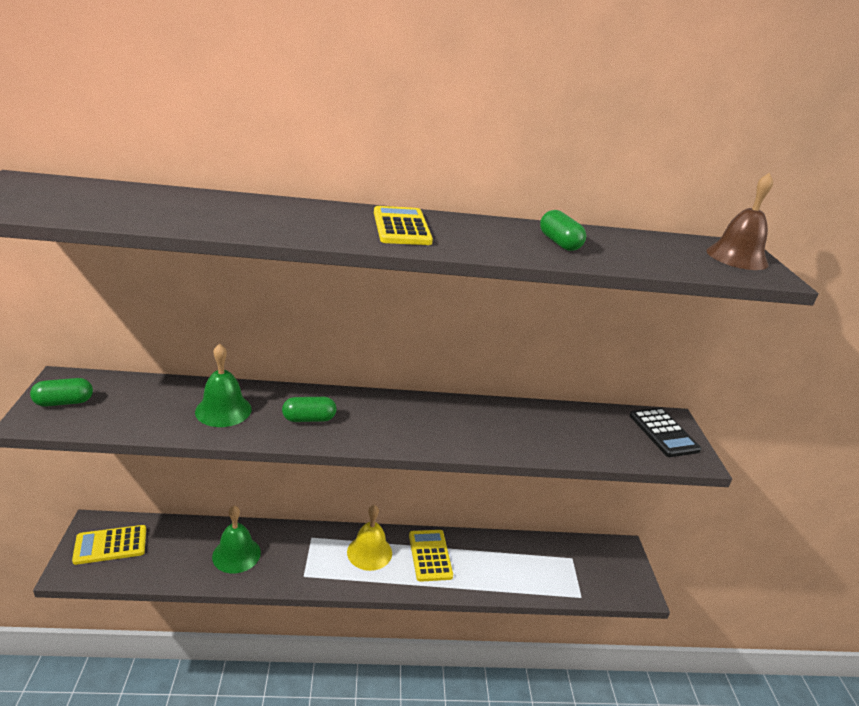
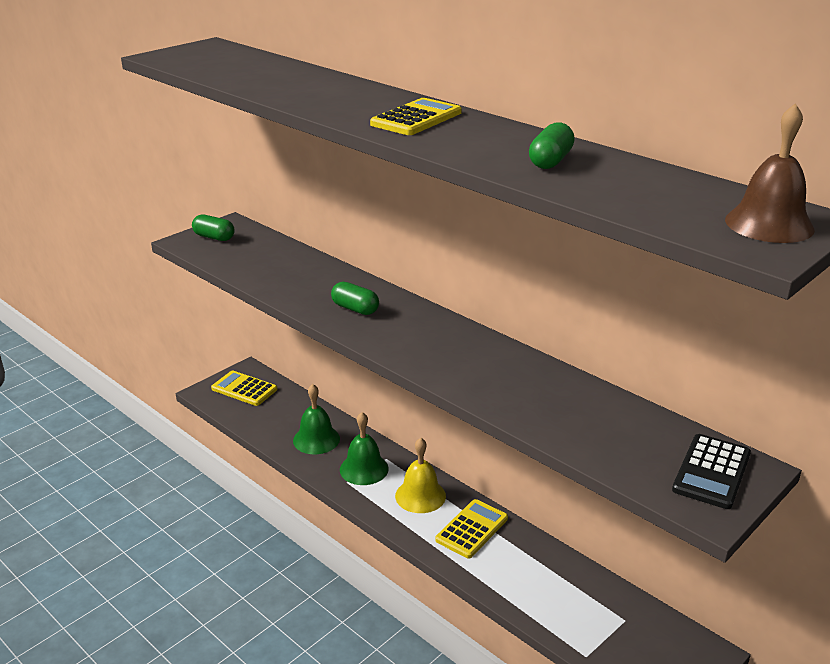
camera: 50 degrees right, 0 degrees up
(223, 410) = (303, 279): green bell -> green bell (364, 469)

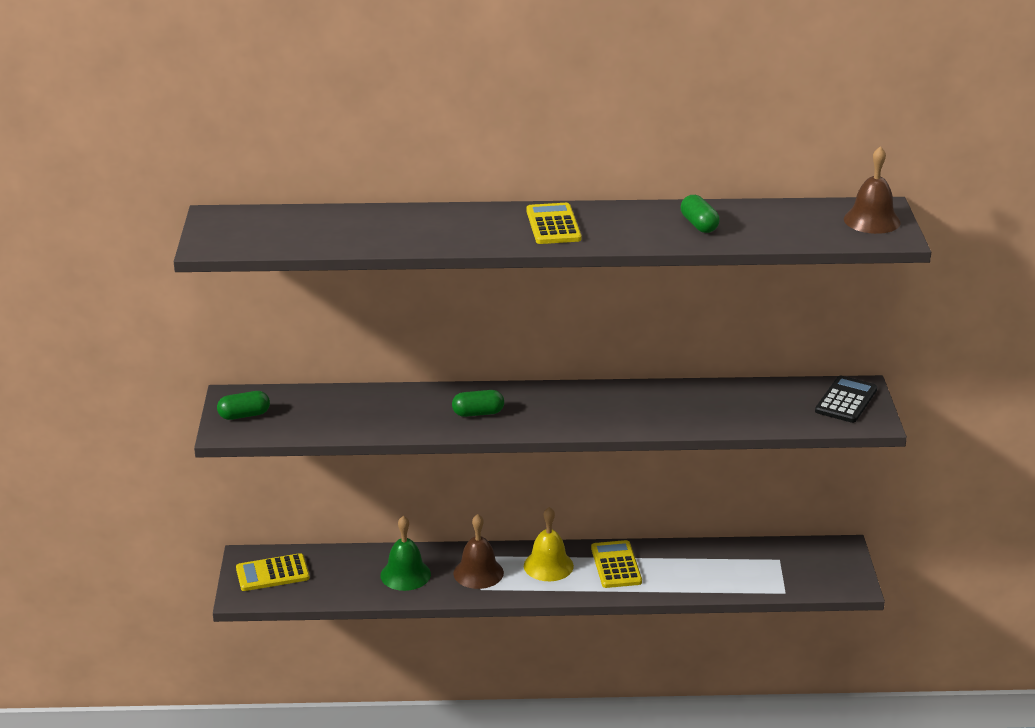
camera: 45 degrees left, 0 degrees up
(364, 469) = (478, 573): green bell -> brown bell
(711, 472) = (846, 400): black calculator -> black calculator turned 135 degrees counterclockwise

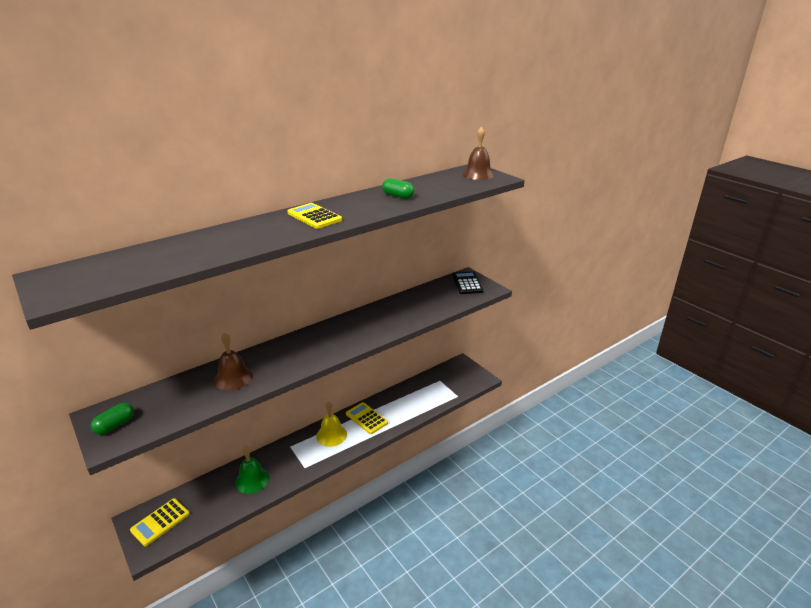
camera: 35 degrees left, 0 degrees up
(478, 413) = (284, 360): green capsule -> none
(478, 573) = (295, 458): brown bell -> brown bell (233, 378)

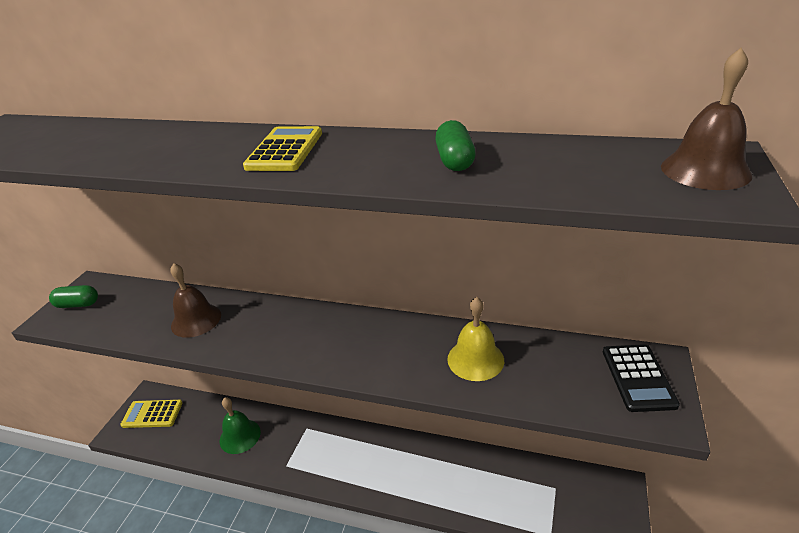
camera: 55 degrees right, 5 degrees up
(331, 435) = (351, 450): yellow bell -> yellow bell (475, 359)
(366, 418) = (406, 462): yellow calculator -> none
(467, 283) = (638, 378): black calculator -> black calculator turned 135 degrees clockwise

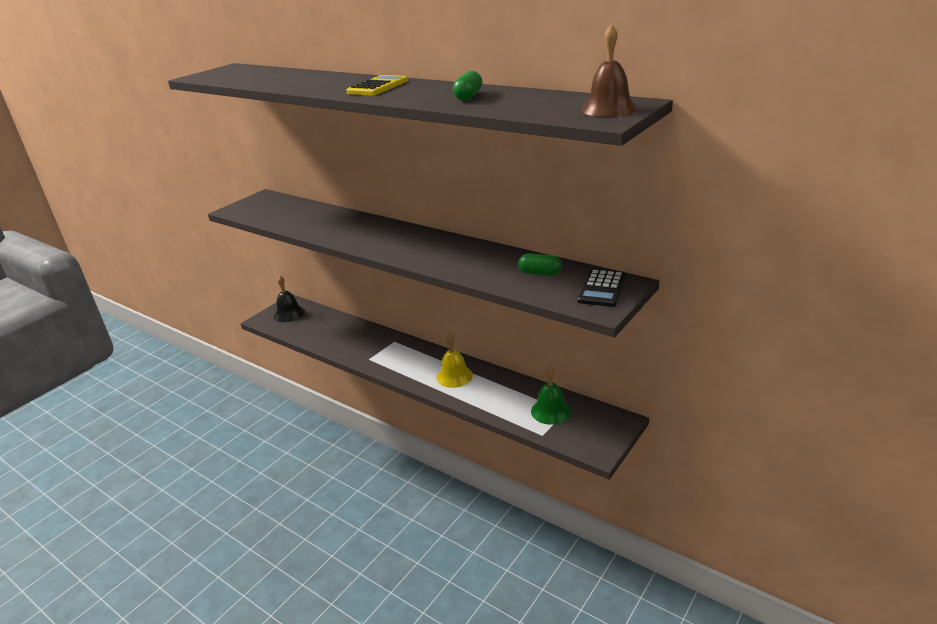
camera: 20 degrees right, 5 degrees down
(78, 304) = (252, 205): green capsule -> green capsule (540, 273)
(152, 414) = (289, 314): yellow calculator -> black bell
(196, 320) = (322, 222): brown bell -> none
(240, 436) = (344, 337): green bell -> green bell (551, 411)
(475, 359) = (494, 264): yellow bell -> yellow bell (454, 376)

